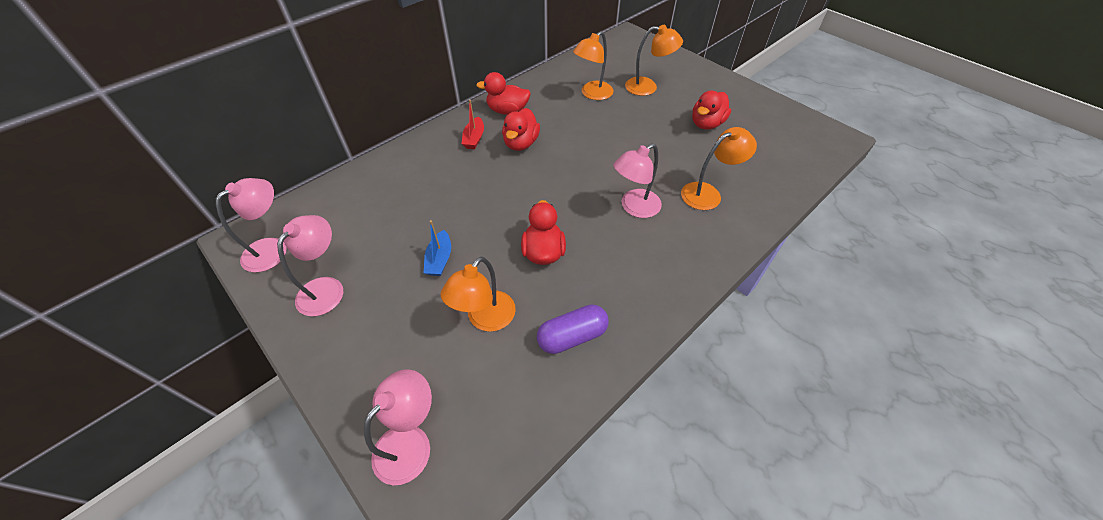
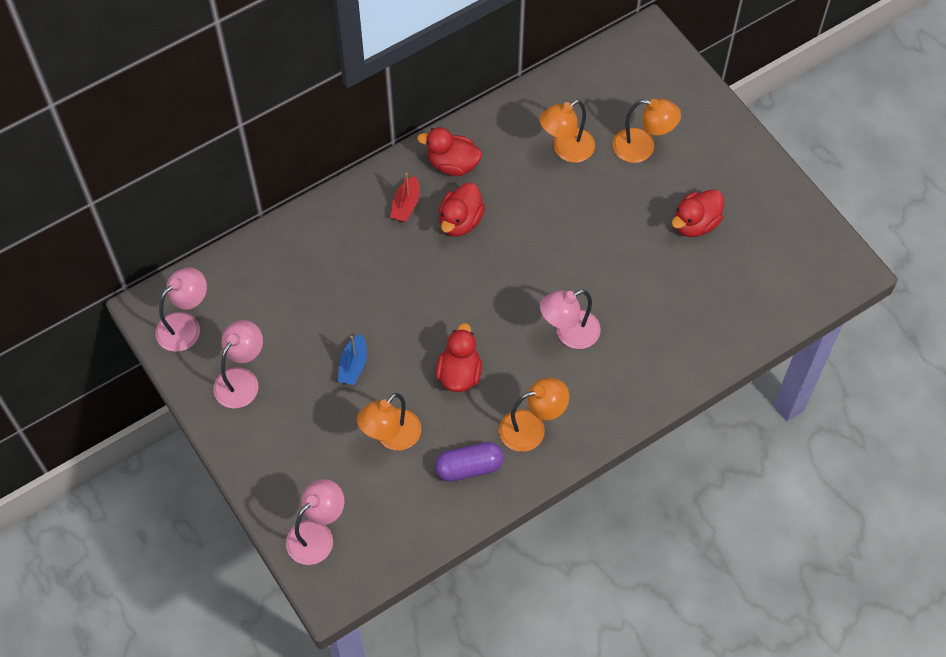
camera: 10 degrees right, 10 degrees up
(708, 193) = (657, 327): orange lamp -> orange lamp (532, 428)

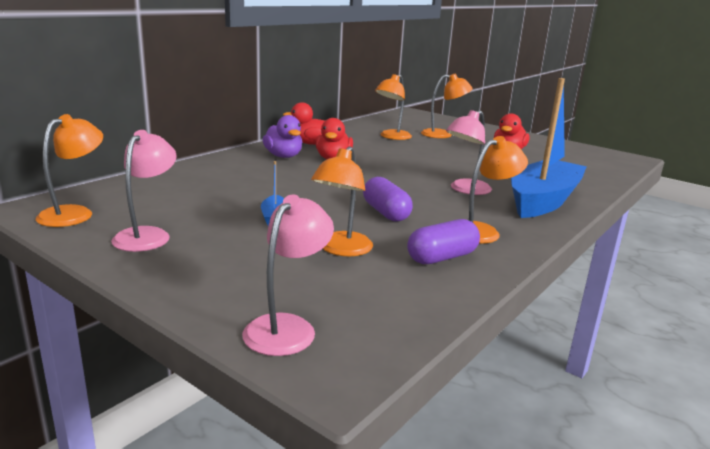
camera: 20 degrees left, 40 degrees down
(185, 325) = (74, 213): pink lamp -> orange lamp
(406, 205) = (283, 156): red boat -> purple duck
(459, 373) = (385, 213): red duck -> purple capsule
(637, 375) = (543, 201): none -> blue boat

